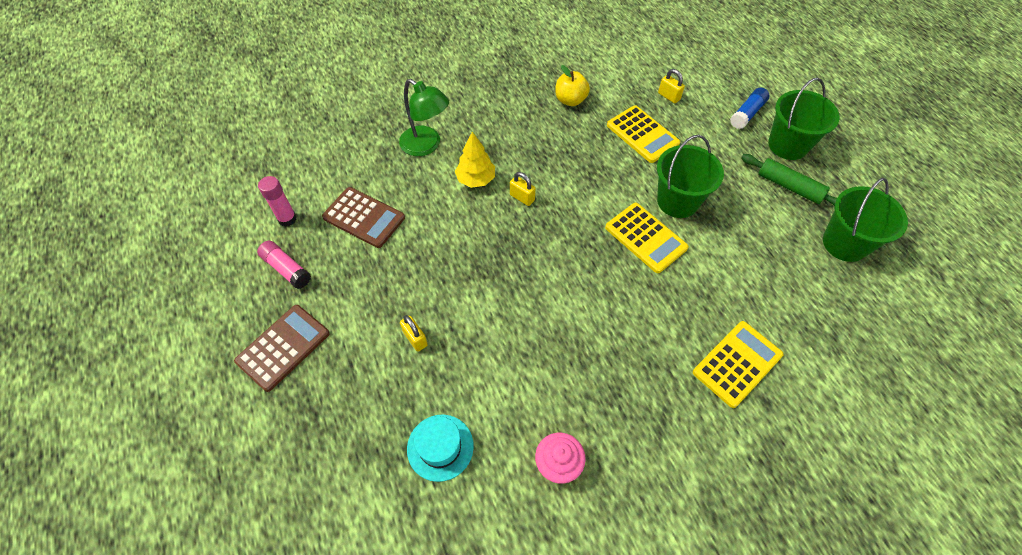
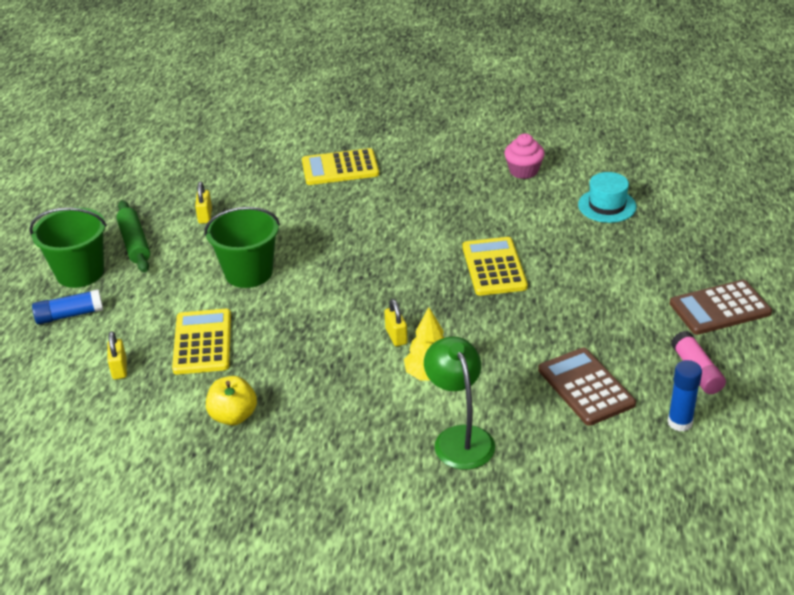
camera: 145 degrees left, 20 degrees down
(287, 219) = (680, 422): pink glue stick -> blue glue stick
(415, 338) = (588, 270): yellow padlock -> yellow padlock (205, 216)
(646, 237) = (313, 259): yellow calculator -> yellow calculator (494, 267)
(844, 243) = (156, 193): green bucket -> none

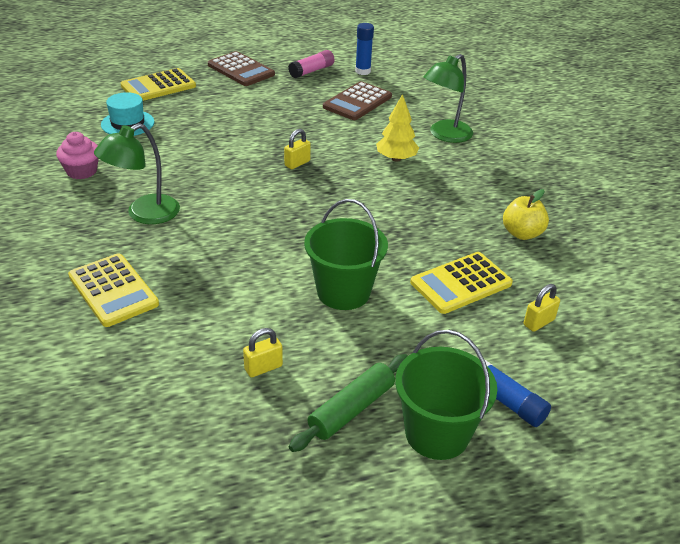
camera: 120 degrees left, 0 degrees up
(396, 336) = (367, 183): yellow padlock -> yellow padlock (297, 163)
(431, 194) = (144, 214): none -> green lamp
(494, 267) = (246, 158): yellow calculator -> yellow calculator (158, 86)

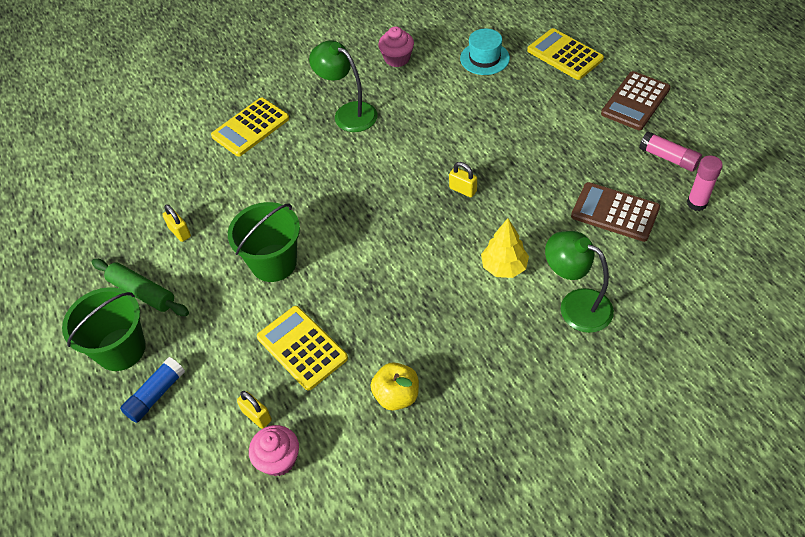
camera: 85 degrees right, 15 degrees up
(363, 71) = (696, 203): blue glue stick -> pink glue stick
(587, 312) = (278, 459): none -> pink cupcake

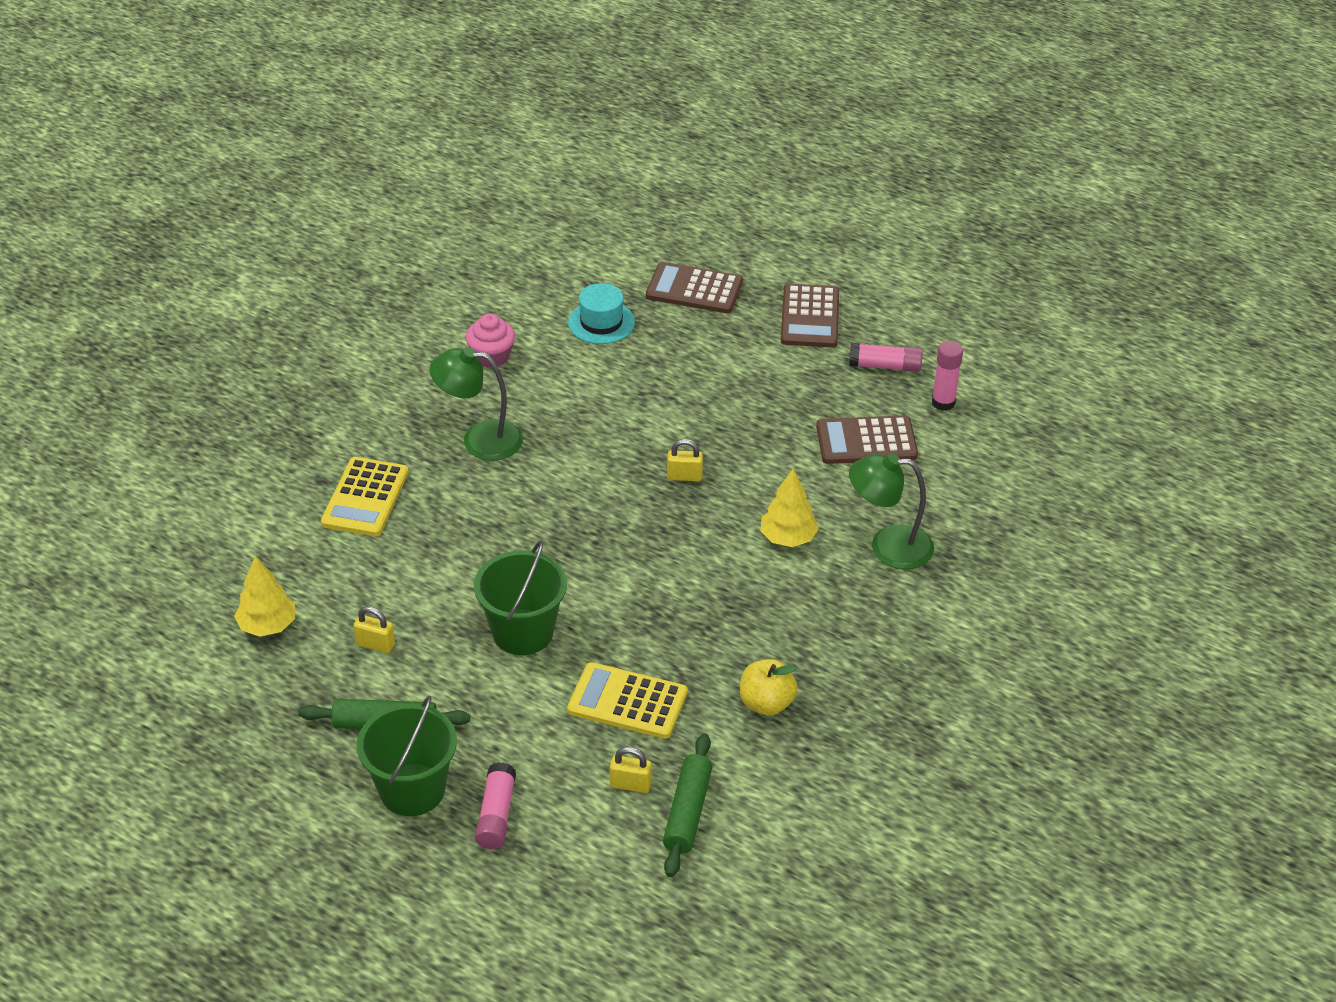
camera: 35 degrees left, 10 degrees down
(130, 192) = (267, 626): none -> yellow tree
(156, 395) = (496, 815): blue glue stick -> pink glue stick
(278, 459) = (687, 812): pink cupcake -> green rolling pin
(564, 55) = (694, 289): yellow calculator -> brown calculator

